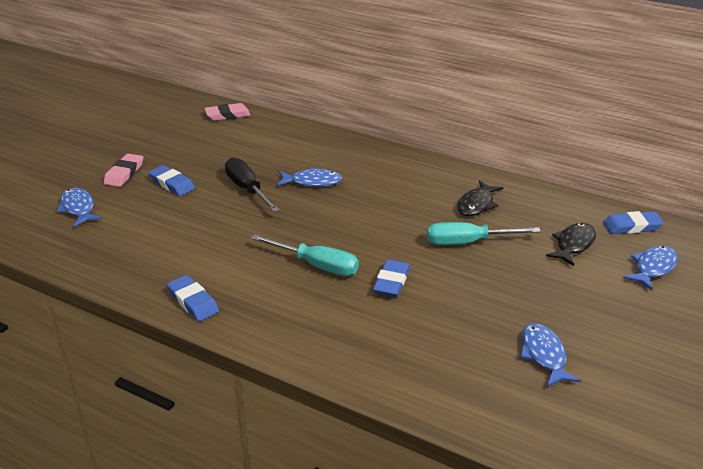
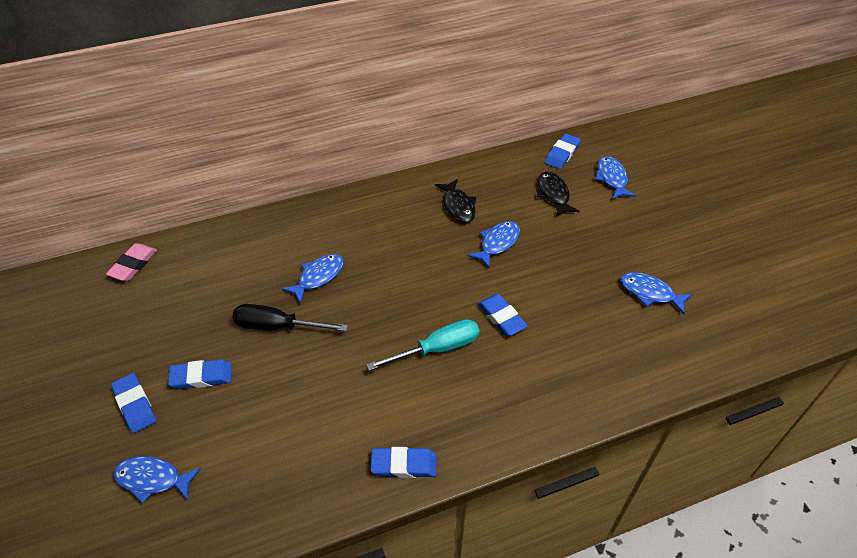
camera: 50 degrees left, 15 degrees up
(124, 173) = (135, 405): pink eraser -> blue eraser
(467, 242) = (497, 243): turquoise screwdriver -> blue fish

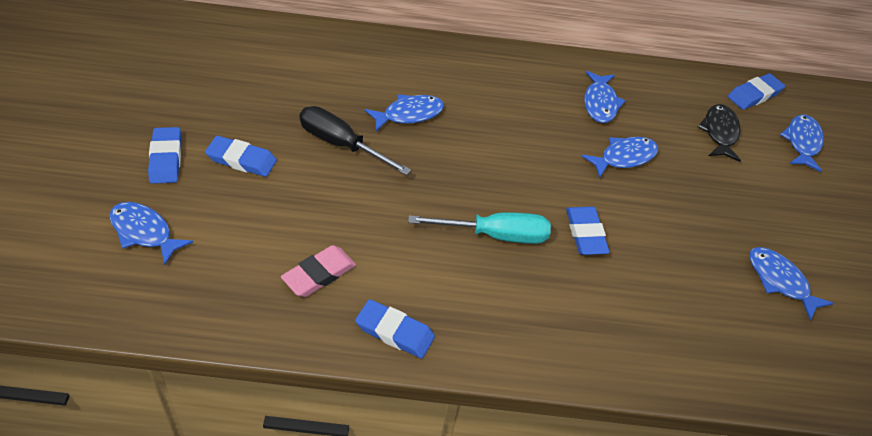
camera: 20 degrees right, 0 degrees up
(133, 265) = (235, 32): pink eraser -> pink eraser (319, 274)
(458, 206) = (600, 103): black fish -> blue fish

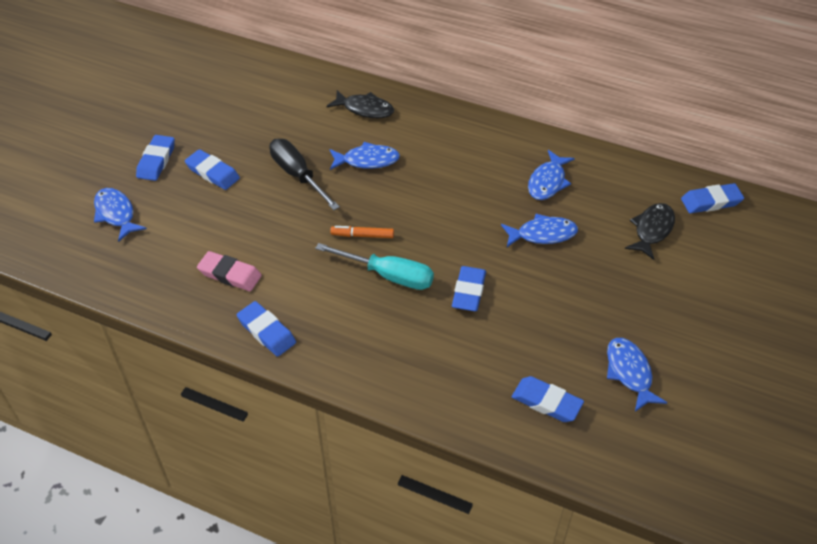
camera: 25 degrees right, 0 degrees up
(319, 274) = (230, 274): pink eraser -> pink eraser turned 45 degrees clockwise
(378, 60) = (365, 109): none -> black fish
(445, 197) = (362, 235): none -> orange marker
(723, 333) = (546, 402): none -> blue eraser
(802, 142) = (733, 255): blue fish -> none

